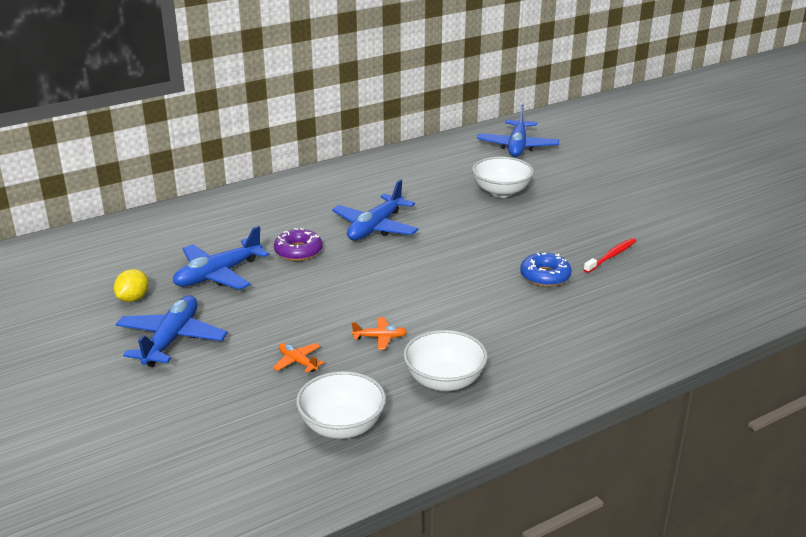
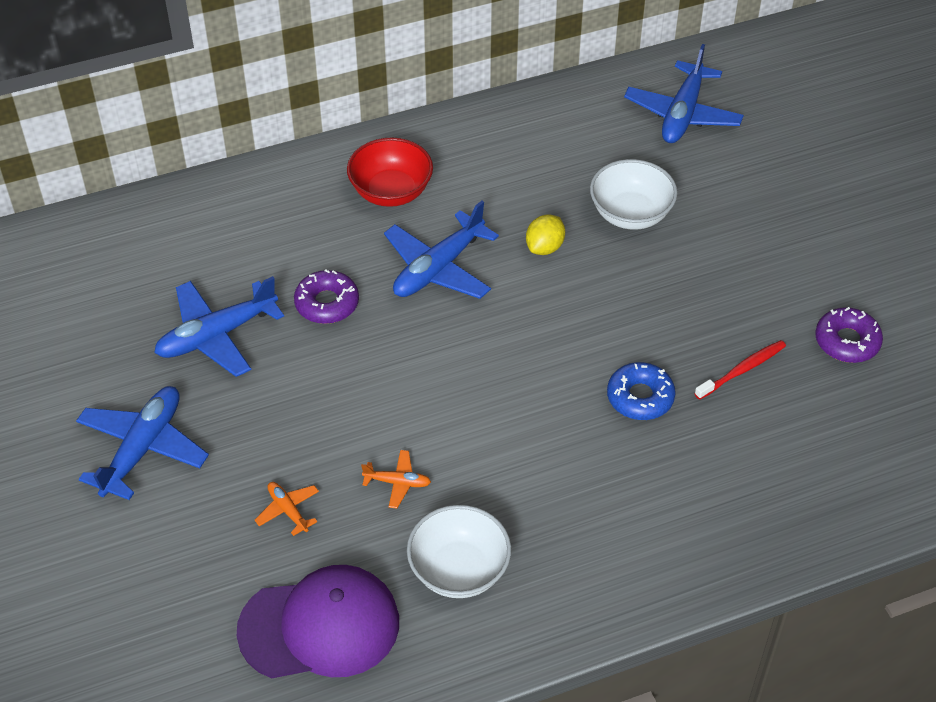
camera: 10 degrees right, 20 degrees up
(133, 298) = (105, 366): yellow lemon -> yellow lemon (545, 247)
(330, 195) = (391, 192): none -> red bowl
(342, 426) = (320, 626): white bowl -> purple cap
(676, 236) = (847, 341): none -> purple donut

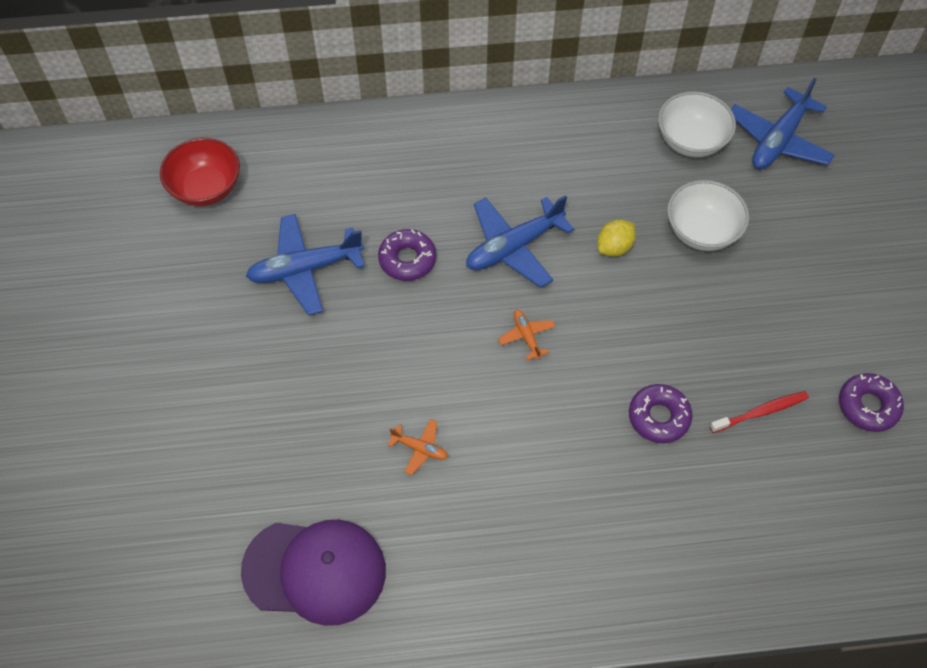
camera: 15 degrees right, 10 degrees up
(143, 448) = (214, 362): blue plane -> none
(288, 510) = (319, 452): orange plane -> orange plane (526, 336)
(391, 192) = (493, 163): red bowl -> red bowl (206, 188)
(459, 570) = (449, 548): white bowl -> white bowl (691, 141)
(640, 397) = (659, 417): blue donut -> purple donut

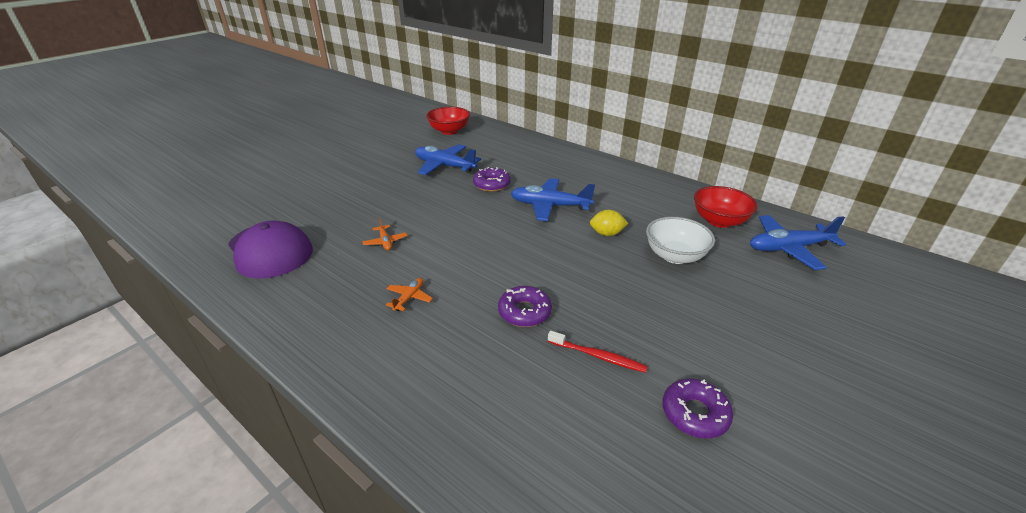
camera: 45 degrees right, 25 degrees down
(526, 336) = (503, 237): orange plane -> orange plane (409, 298)
(691, 141) = (719, 221): white bowl -> red bowl

